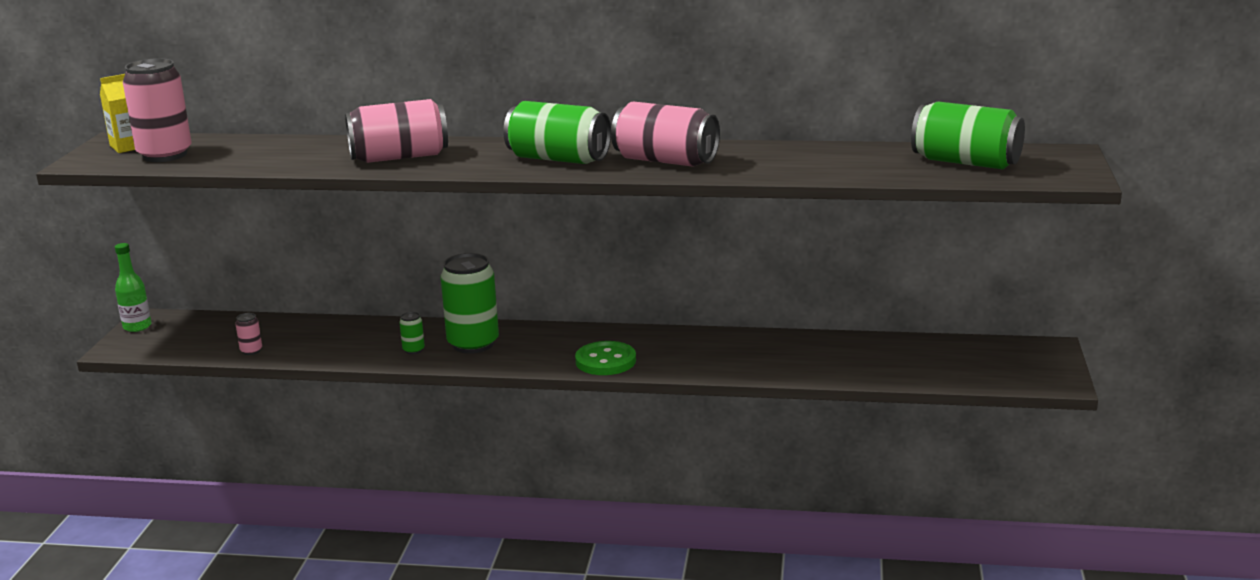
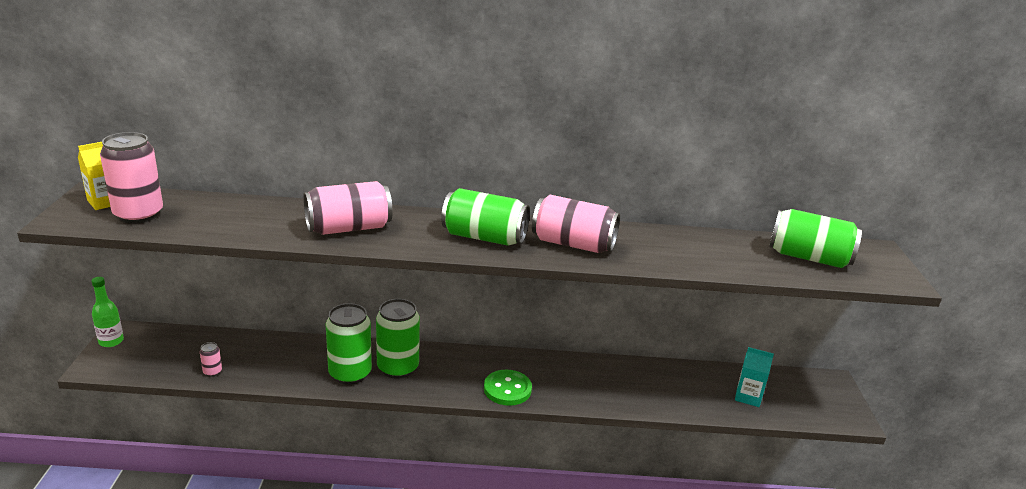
camera: 10 degrees left, 5 degrees up
(413, 350) = (350, 374): green can -> green can, size x2.36
(922, 363) = (748, 396): none -> turquoise carton

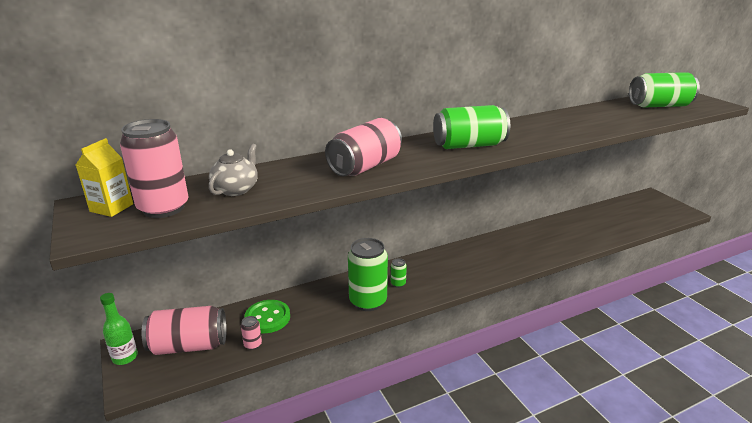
camera: 25 degrees left, 0 degrees up
(212, 215) = (236, 189): none -> grey teapot
(398, 368) = (398, 283): green can -> green can, size x0.42
(507, 389) = (488, 269): green button -> green button (267, 318)
(573, 244) = (529, 134): pink can -> pink can (189, 346)
(748, 396) = (623, 220): turquoise carton -> none

